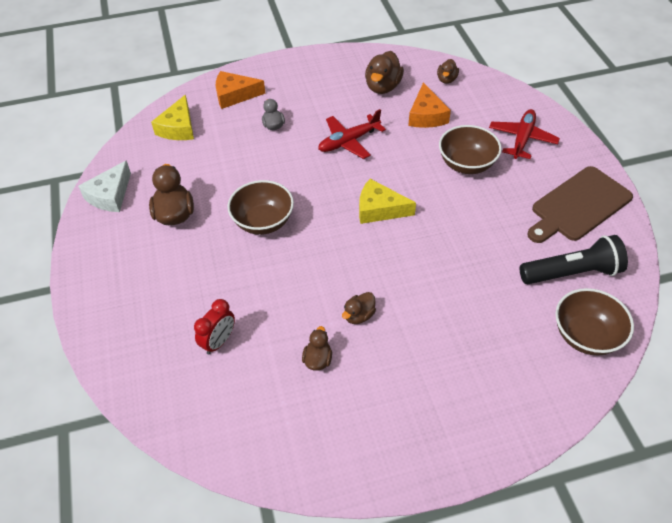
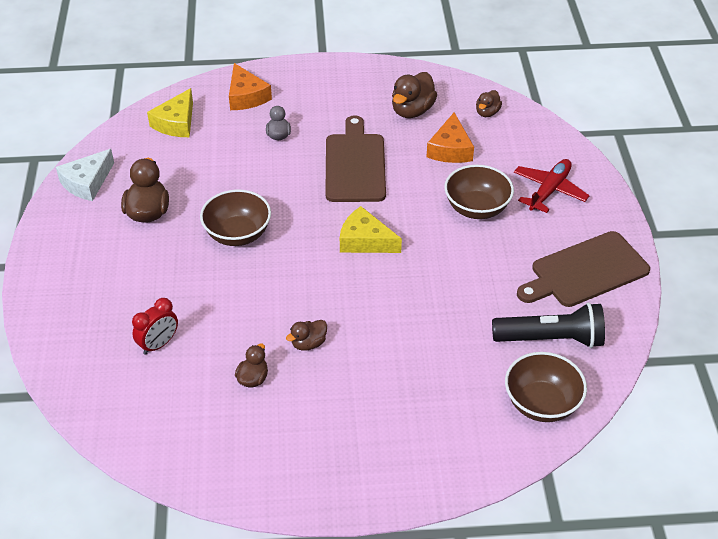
camera: 10 degrees right, 5 degrees down
(234, 95) = (246, 96): orange cheese -> orange cheese turned 120 degrees counterclockwise
(348, 142) = (355, 165): red plane -> brown cutting board

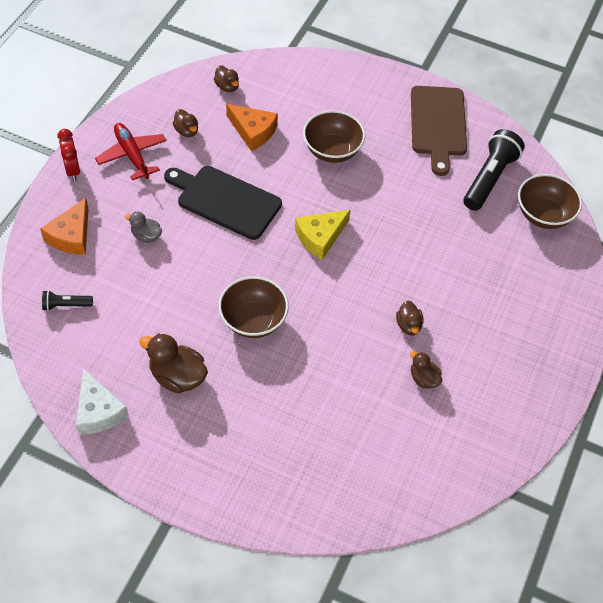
camera: 65 degrees left, 10 degrees up
(159, 344) = (348, 431): red clock -> red clock (72, 170)
(176, 123) = (66, 305): yellow cheese -> black flashlight
(246, 96) = (71, 235): orange cheese -> orange cheese turned 105 degrees clockwise
(355, 165) = (225, 201): brown cutting board -> black cutting board
(412, 110) = (186, 131): brown duck -> brown duck, size x0.58
(549, 190) = (343, 99): red plane -> red plane (132, 155)

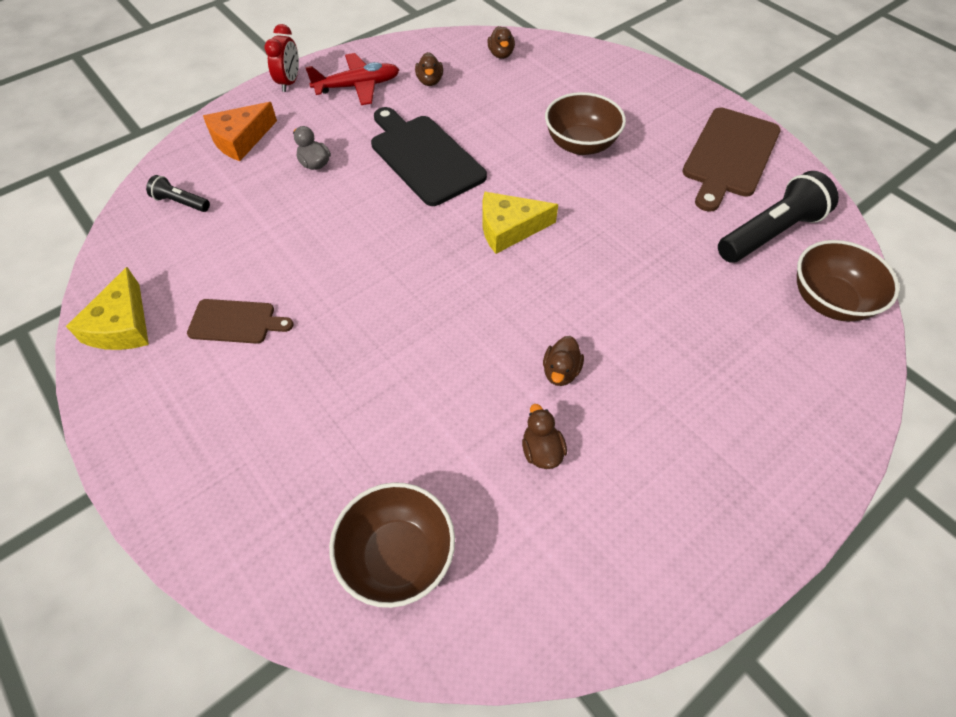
camera: 30 degrees right, 0 degrees up
(98, 411) = (122, 325): white cheese -> yellow cheese
(132, 155) = (358, 86): red plane -> red plane turned 75 degrees clockwise
(177, 376) = (235, 321): brown duck -> brown cutting board
(253, 131) = (501, 101): orange cheese -> none
(253, 320) = (367, 291): brown bowl -> brown bowl (397, 556)

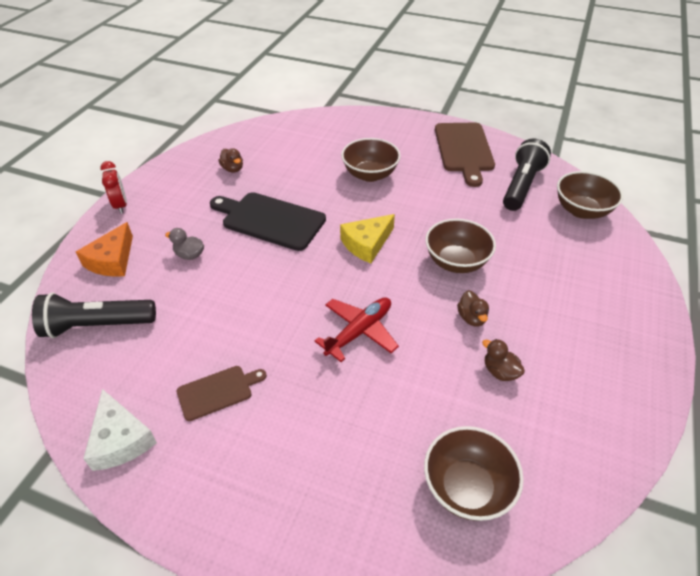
camera: 30 degrees left, 10 degrees down
(122, 325) = (120, 439): yellow cheese -> white cheese
(181, 202) = (97, 325): black flashlight -> black flashlight, size x1.99
(358, 86) = (180, 190): red plane -> red plane (359, 331)
(501, 54) = (270, 135): brown duck -> none
(598, 296) = (456, 262): none -> brown bowl

